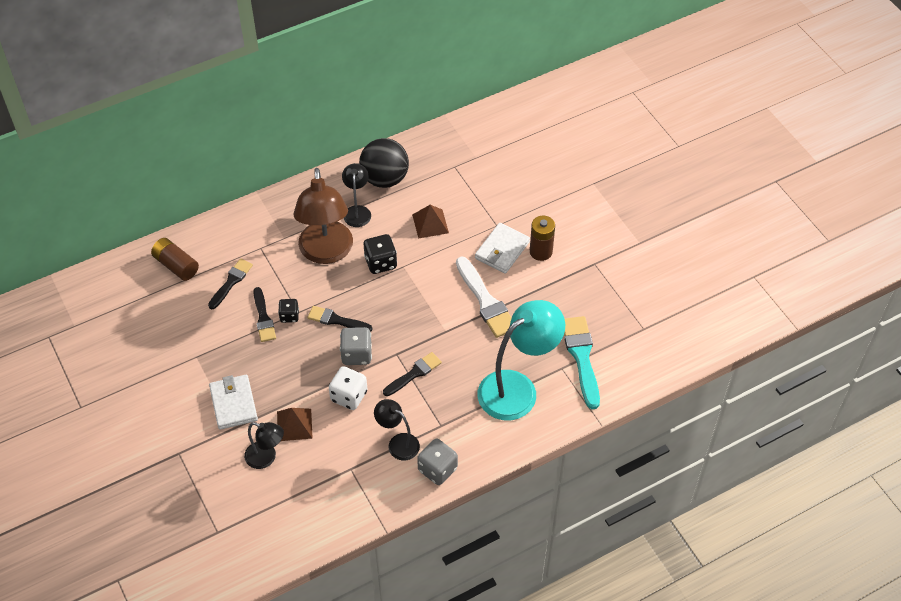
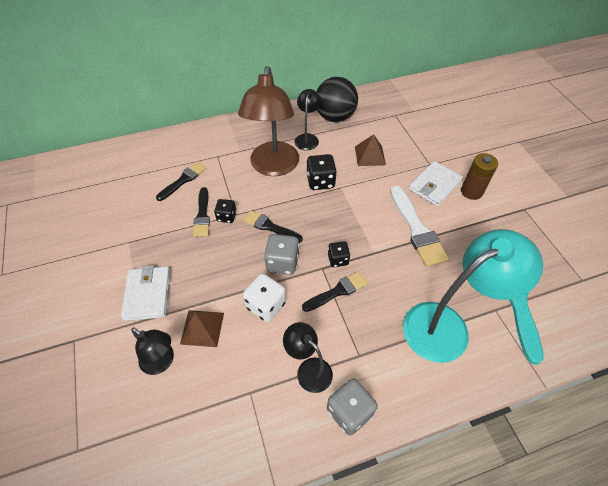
camera: 10 degrees right, 0 degrees up
(176, 265) = (141, 160): brown battery -> none
(410, 343) = (338, 259): none -> black dice

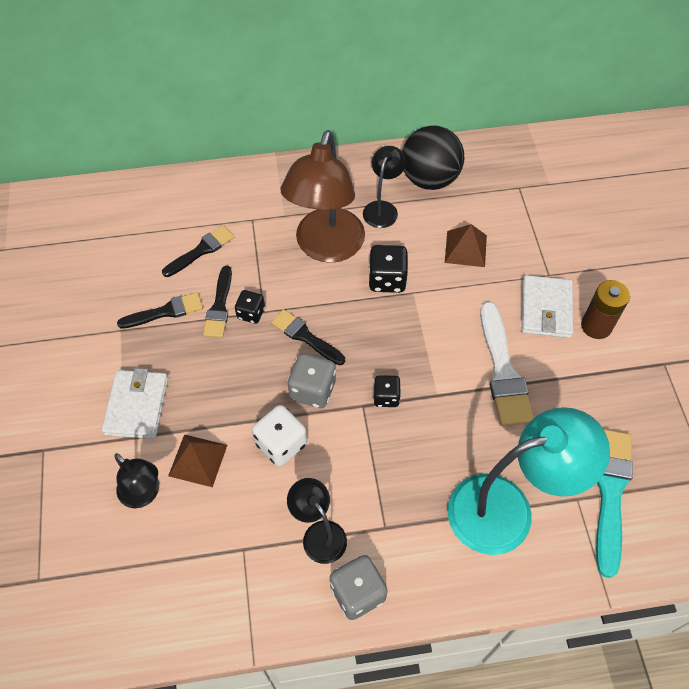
camera: 10 degrees right, 5 degrees up
(337, 291) = (376, 440): black brush -> black brush (165, 311)
(434, 185) = (545, 309): white wallet -> white wallet turned 45 degrees counterclockwise

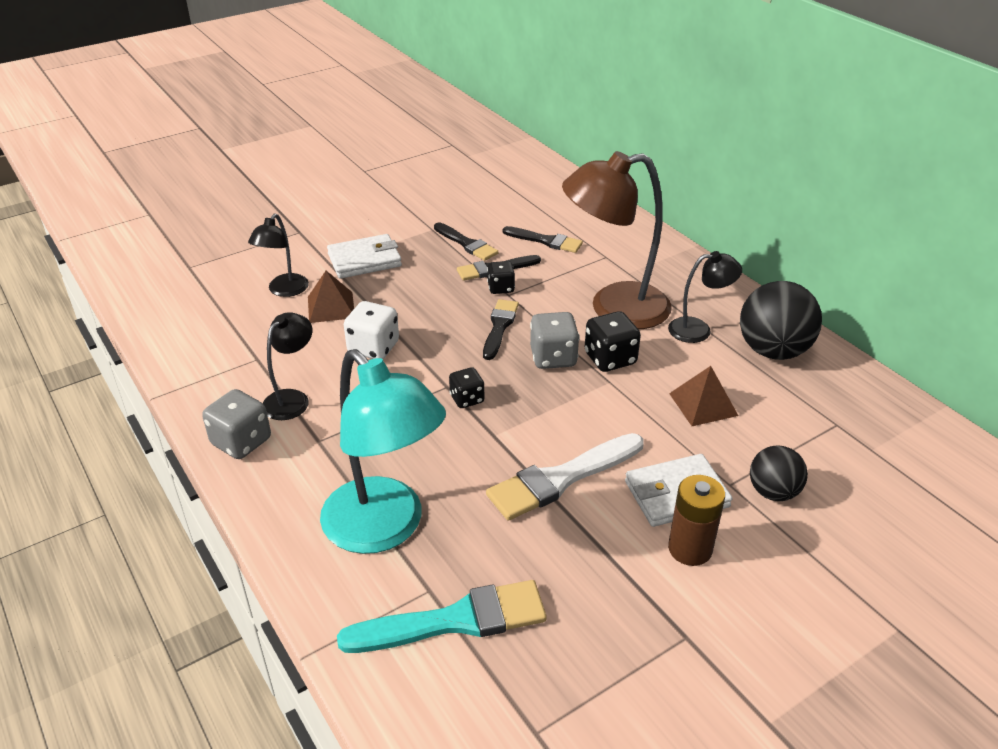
camera: 65 degrees right, 20 degrees down
(313, 390) = (443, 349): grey dice -> grey dice (553, 358)
(565, 255) = (773, 492): none -> black ball

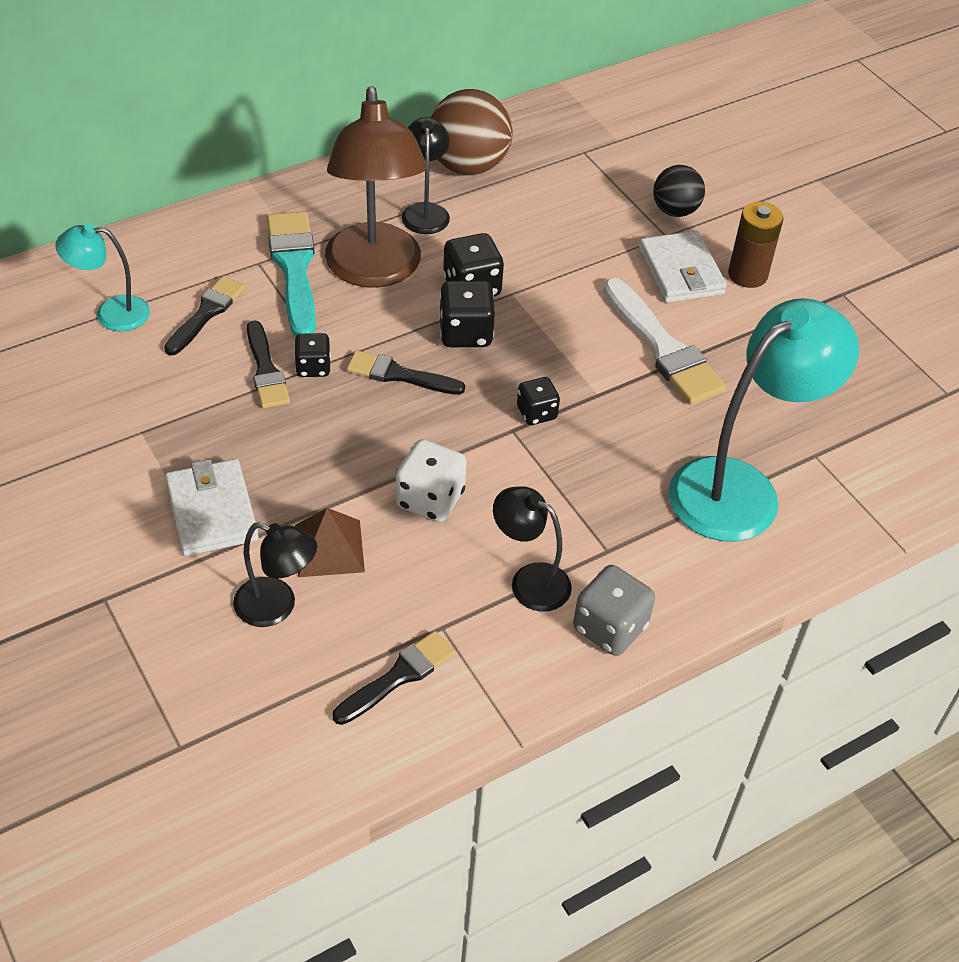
camera: 90 degrees left, 10 degrees up
(455, 620) = (847, 438): turquoise brush -> turquoise brush (294, 269)
(467, 244) = (193, 395): black brush -> black brush (398, 676)
(537, 207) = (111, 313): none -> turquoise lamp
(553, 358) = (465, 333): grey dice -> black dice
(703, 404) = (552, 231): brown pyramid -> none
(773, 351) = (468, 166): black ball -> brown ball

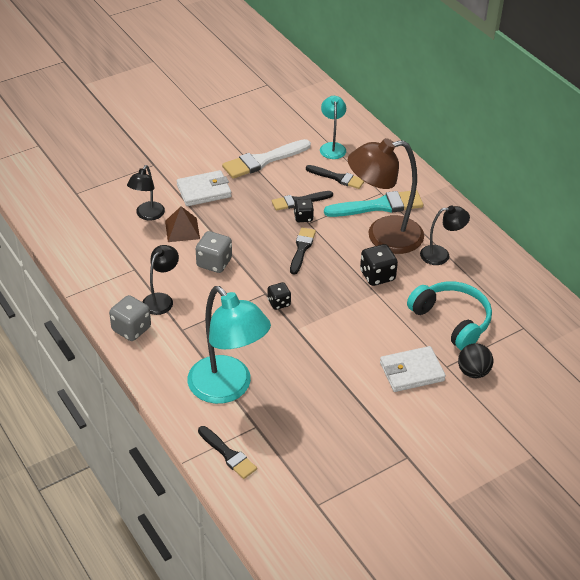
camera: 90 degrees right, 5 degrees down
(398, 676) = (107, 255): black brush -> black brush (228, 454)
(430, 499) = (214, 263): white dice -> grey dice
(465, 333) = (338, 274): black dice -> none
(468, 166) = (490, 273): brown ball -> none
(572, 218) = (452, 321): none -> turquoise headphones
(663, 348) = (339, 360): white brush -> white brush (263, 160)
(747, 275) = (416, 406): brown battery -> none

